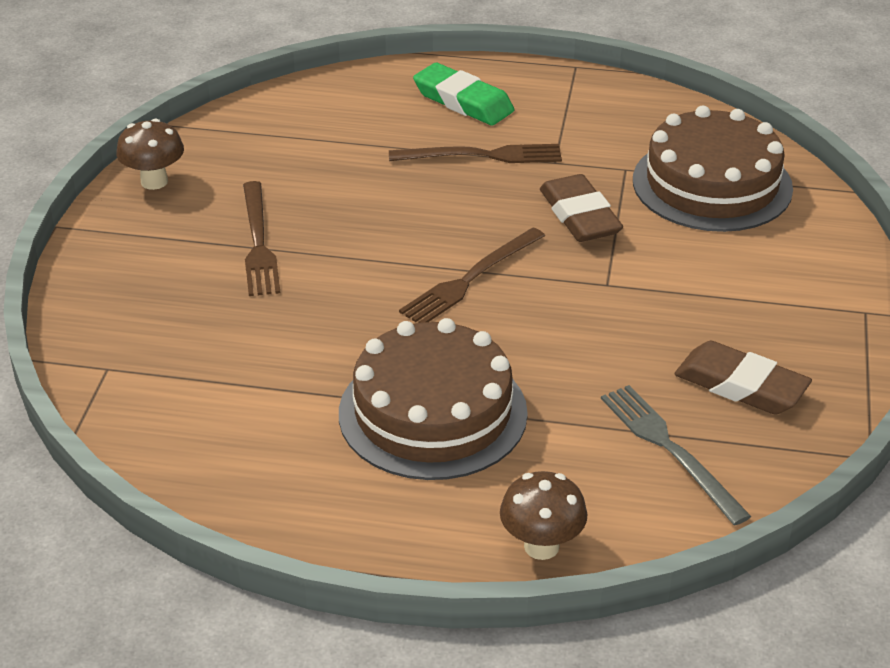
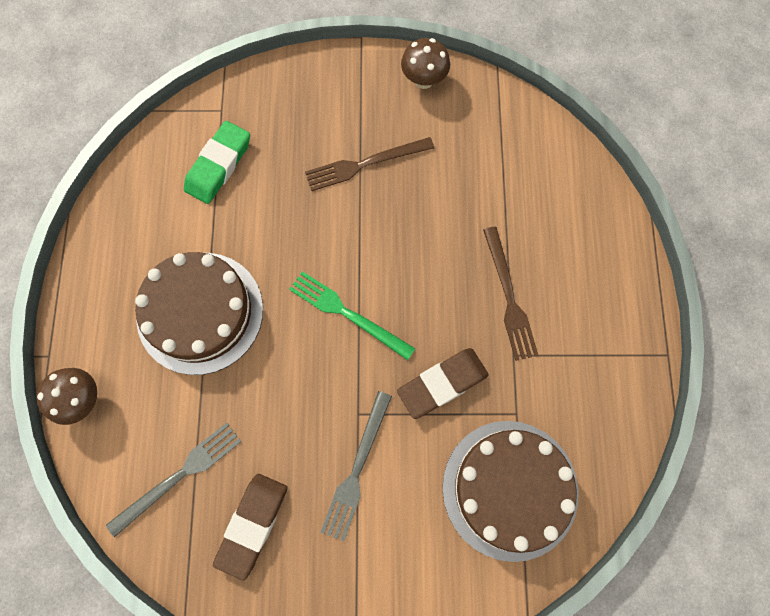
camera: 80 degrees right, 35 degrees up
(463, 101) = (585, 270): green eraser -> green eraser (218, 165)
(470, 279) = (347, 314): brown fork -> green fork
(677, 292) = (357, 469): none -> grey fork

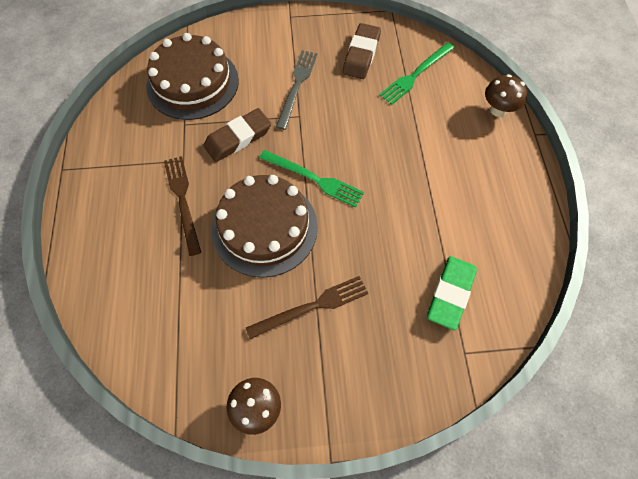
camera: 175 degrees right, 10 degrees down
(179, 476) = (416, 74): grey fork -> green fork
(200, 312) = (431, 171): brown cake -> brown cake (264, 227)

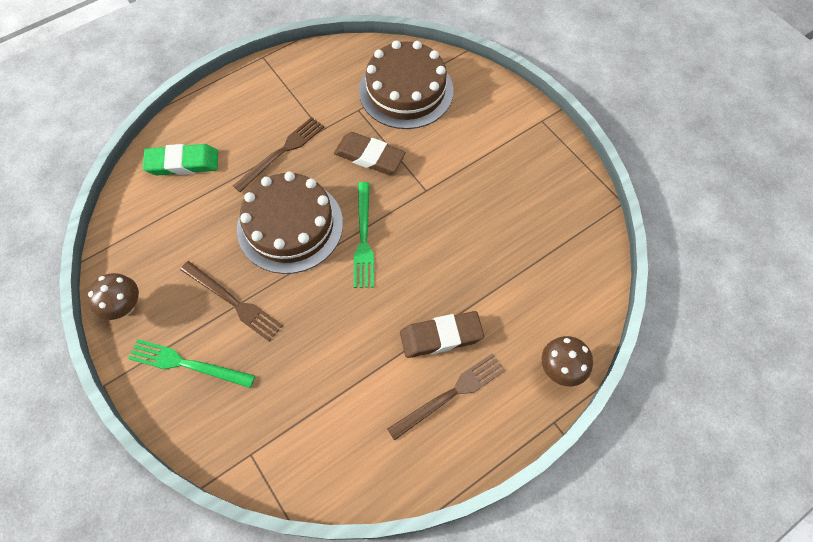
camera: 60 degrees right, 0 degrees up
(297, 86) = (460, 170): grey fork -> none
(361, 55) = (539, 205): brown eraser -> brown eraser (441, 336)
(416, 74) = (550, 266): green fork -> green fork (187, 364)
(450, 294) = (306, 415): green eraser -> green eraser (183, 163)
(483, 185) = (450, 394): none -> brown fork

